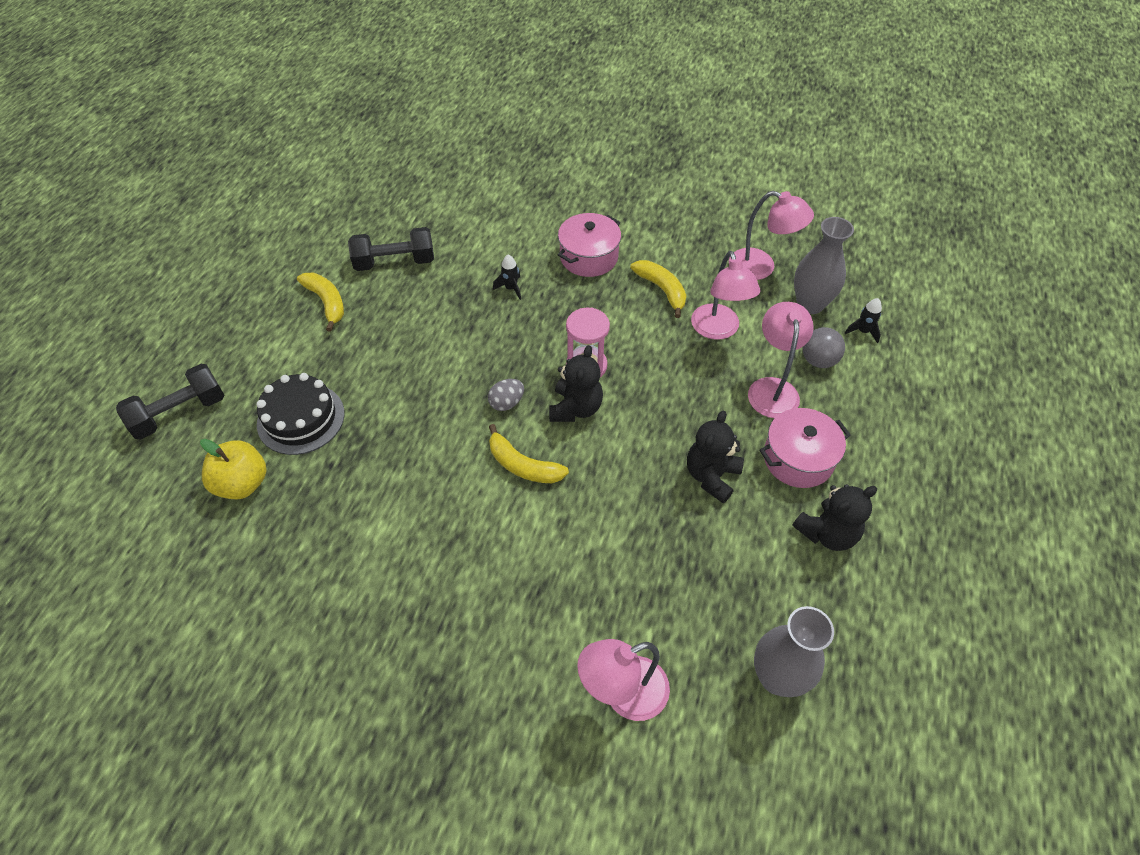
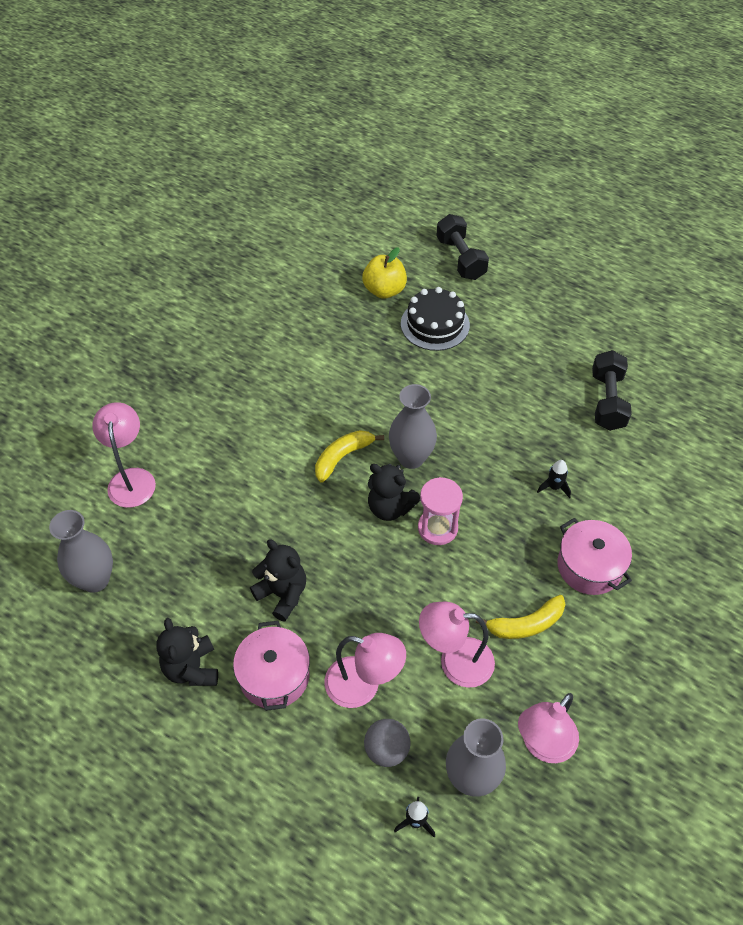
camera: 105 degrees right, 0 degrees up
(327, 303) = (561, 348): yellow banana -> none
(507, 403) = (411, 458): grey egg -> grey vase

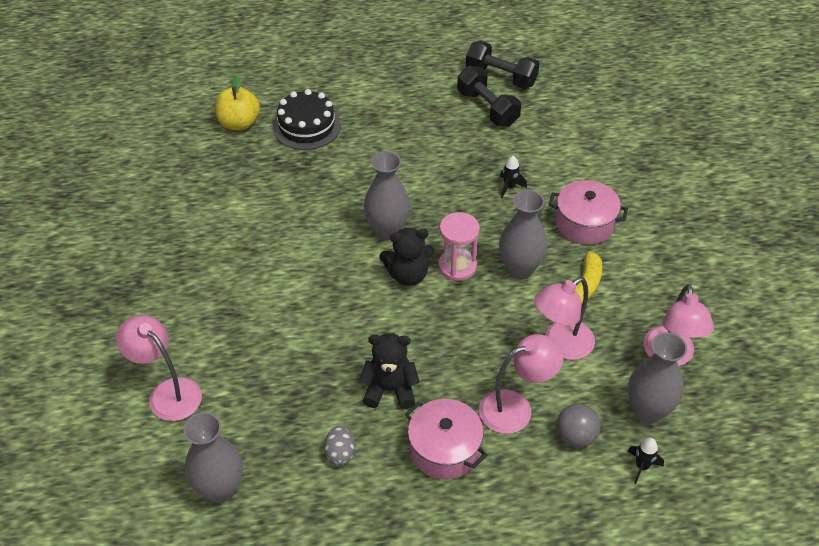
camera: 40 degrees left, 5 degrees down
(192, 668) = (375, 492): black teddy bear -> none
(198, 617) = (340, 453): none -> grey egg
(342, 457) = (333, 263): yellow banana -> none
(460, 258) = (277, 68): black dumbbell -> black dumbbell (501, 77)
(488, 568) = (519, 269): none -> grey vase

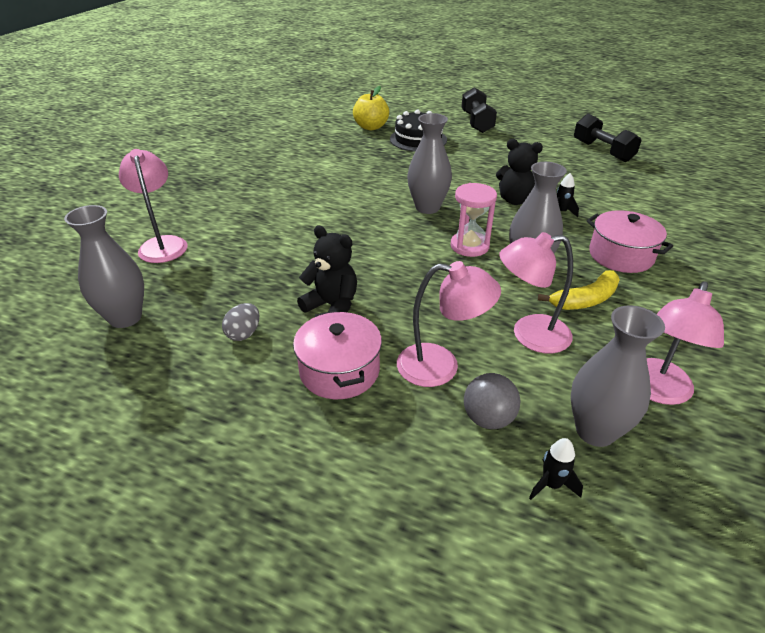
camera: 30 degrees right, 10 degrees down
(408, 275) = (420, 238): black teddy bear -> black teddy bear (515, 200)
(487, 108) = (576, 164): black dumbbell -> black dumbbell (476, 122)

